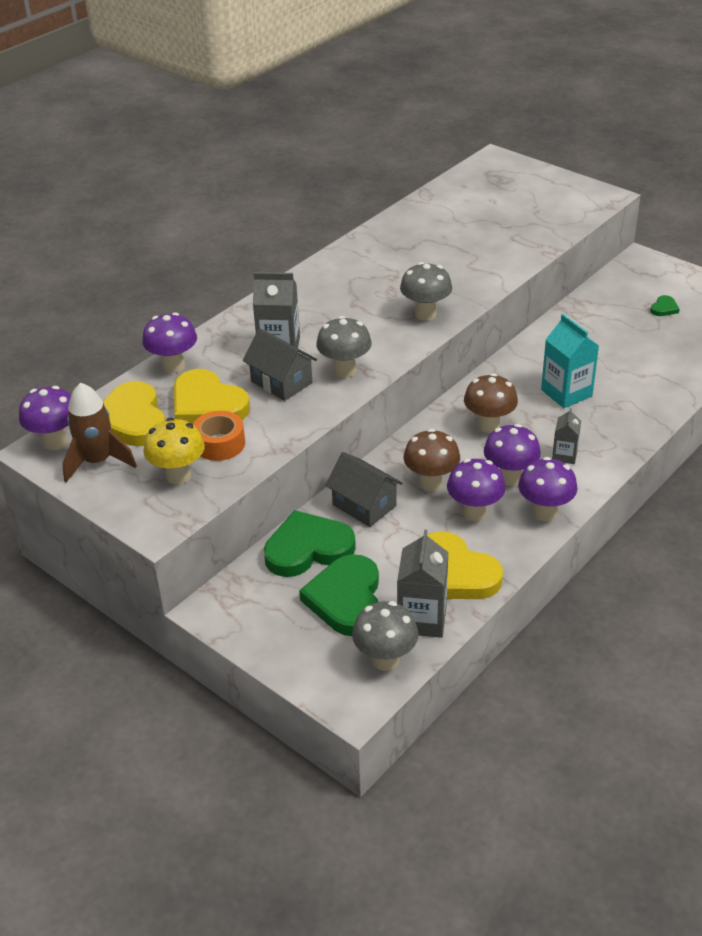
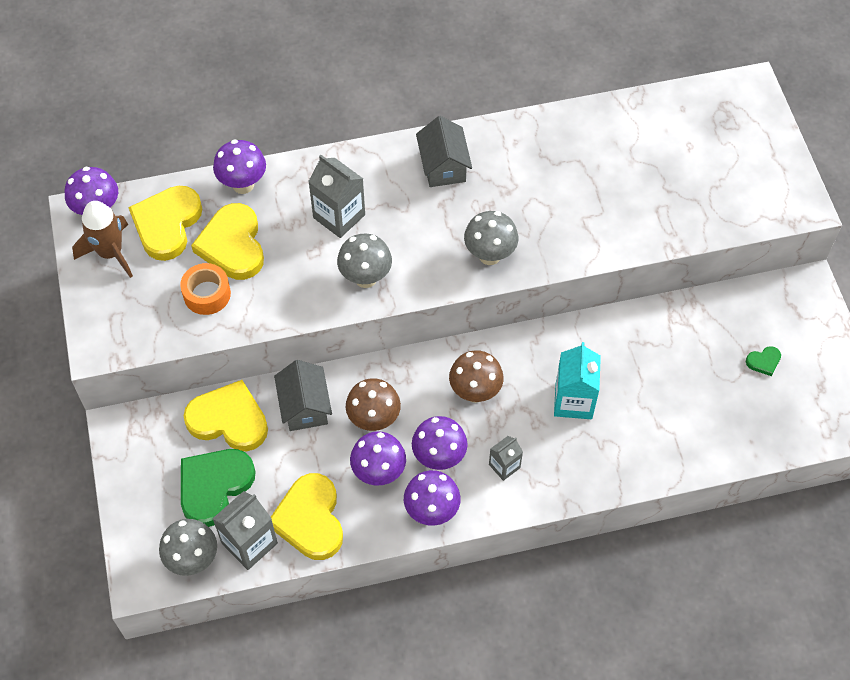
camera: 35 degrees right, 20 degrees up
(178, 476) = (152, 307): yellow mushroom -> none
(281, 382) = (307, 258): grey house -> grey house (443, 166)
(308, 548) = (229, 420): green heart -> yellow heart

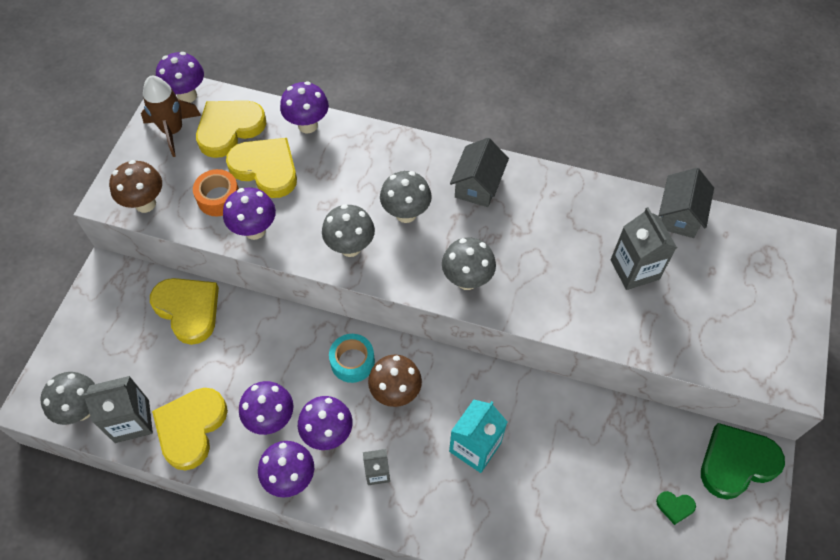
camera: 30 degrees right, 0 degrees up
(214, 486) = (139, 358): green heart -> green heart (736, 463)
(232, 245) = (266, 169): yellow heart -> yellow heart turned 105 degrees clockwise
(264, 306) = (255, 230): none -> purple mushroom
(305, 407) = (252, 330): grey house -> grey house (679, 215)
(339, 216) = (364, 186): grey carton -> grey carton (634, 269)
(374, 420) = (298, 371): brown mushroom -> brown mushroom (145, 203)
(395, 223) = (406, 214): none -> grey mushroom
(418, 386) = (352, 362): none -> turquoise tape

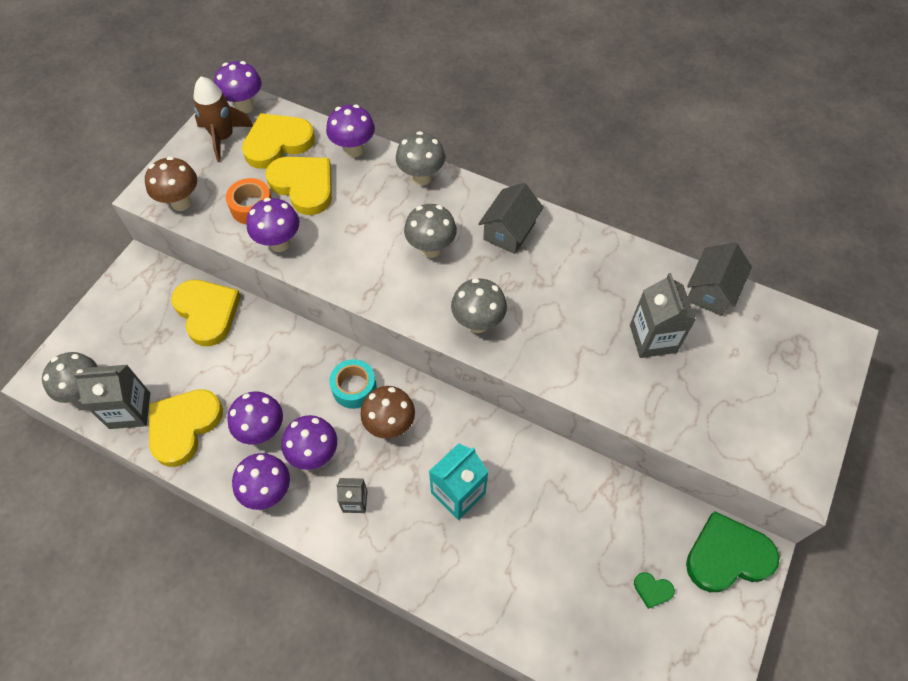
camera: 10 degrees right, 0 degrees up
(350, 247) = (368, 273): grey mushroom -> grey mushroom (421, 177)

